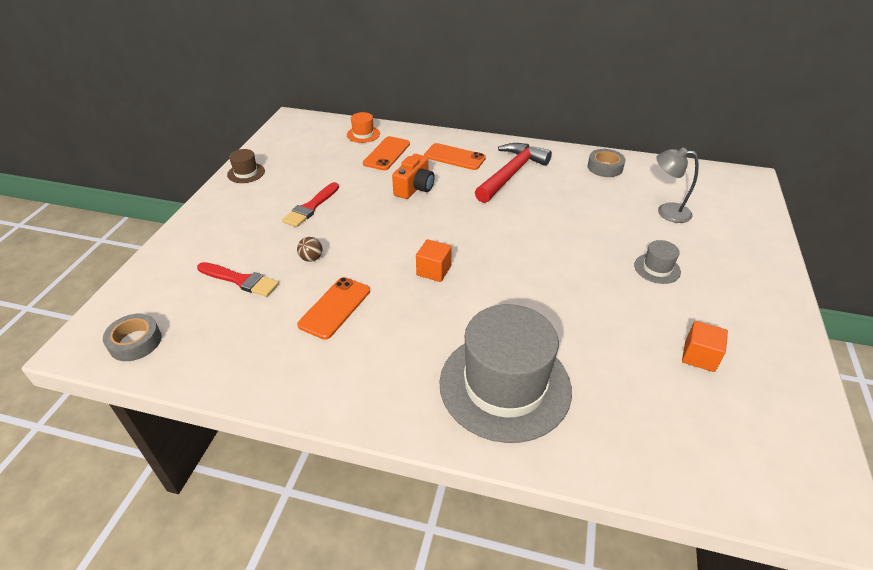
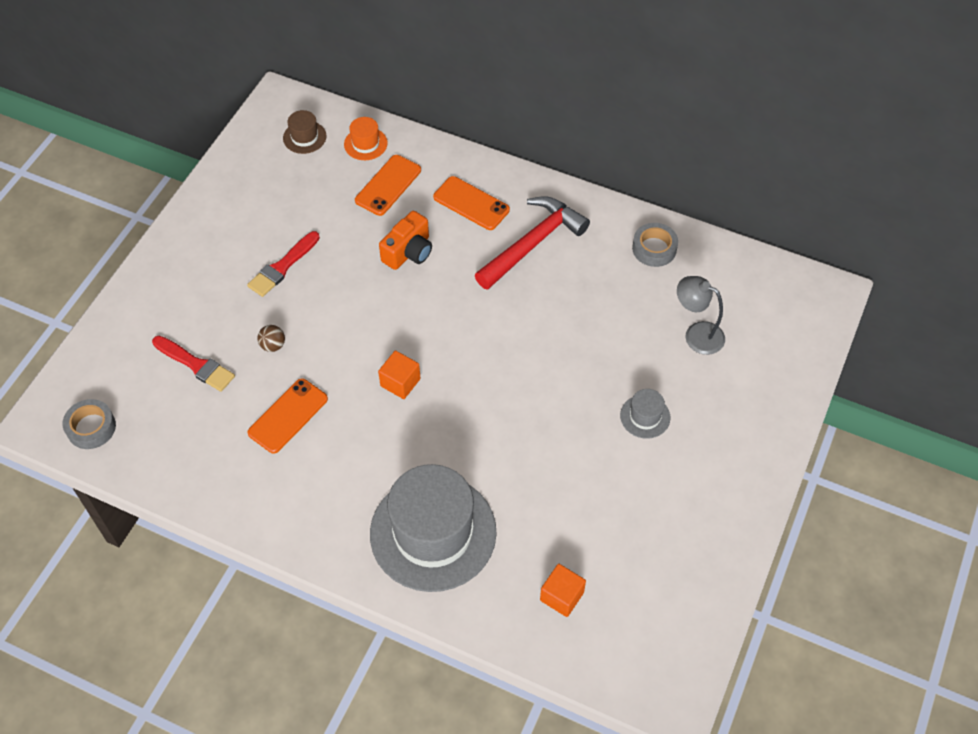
camera: 10 degrees right, 15 degrees up
(246, 173) = (213, 197): brown hat -> brown hat (304, 137)
(699, 356) = (635, 532): orange cube -> orange cube (562, 596)

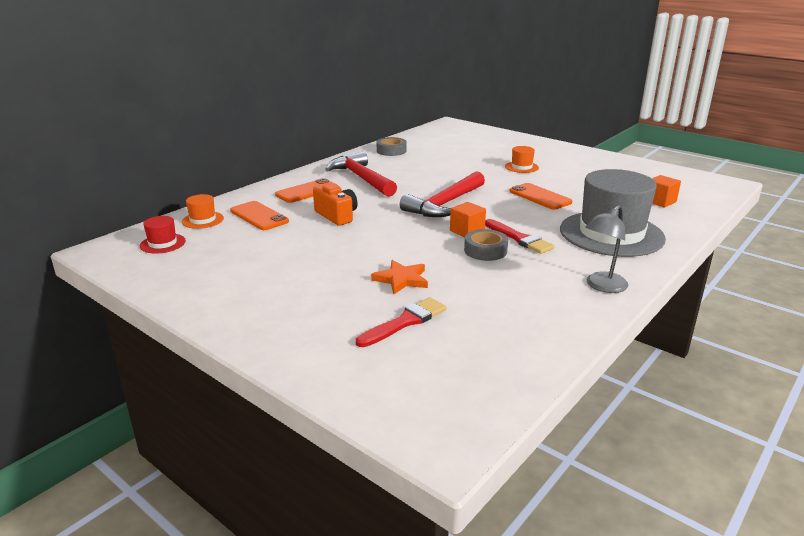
camera: 75 degrees left, 30 degrees down
(91, 427) = (465, 400): grey tape -> grey tape (485, 250)
(273, 345) = (401, 279): brown ball -> orange star
(282, 267) = (311, 267): red brush -> red brush (519, 239)
(288, 416) = (485, 279): orange phone -> orange phone (540, 197)
(304, 137) = (162, 243): brown hat -> red hat
(474, 347) = (445, 204): none -> red hammer
(645, 416) = (521, 167): grey hat -> orange hat
(696, 334) = (464, 149): grey lamp -> grey lamp (602, 286)

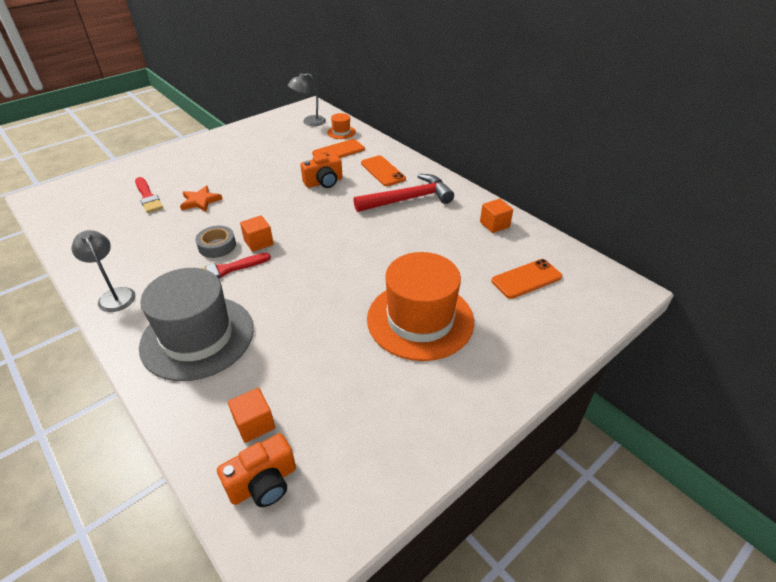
camera: 100 degrees right, 15 degrees up
(162, 243) = (309, 122): red hat -> grey lamp
(391, 151) = (494, 224): grey tape -> orange cube
(445, 204) = (324, 239): red hammer -> none
(521, 167) = (420, 319): orange hat -> orange hat, size x2.39
(540, 197) = (316, 310): orange phone -> orange phone (526, 279)
(692, 193) = (263, 483): none -> orange camera

